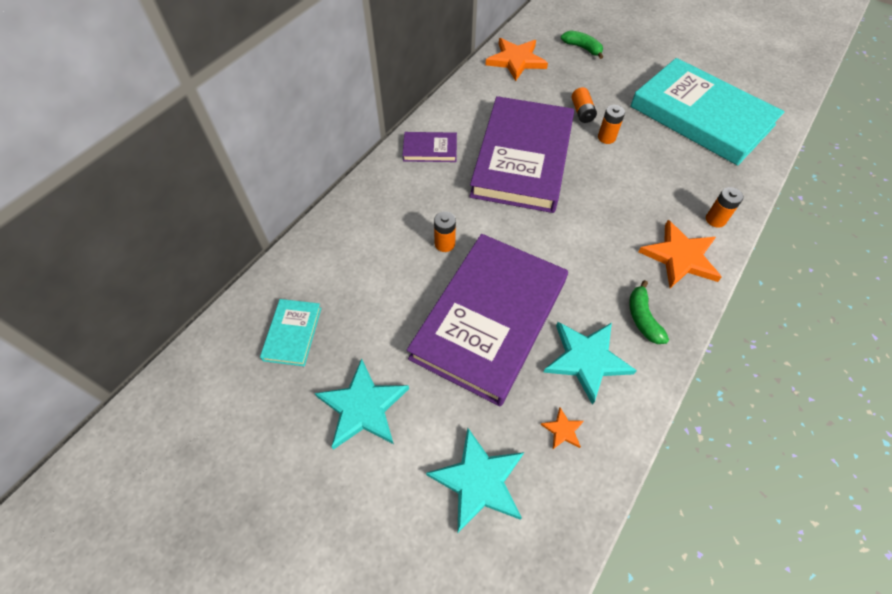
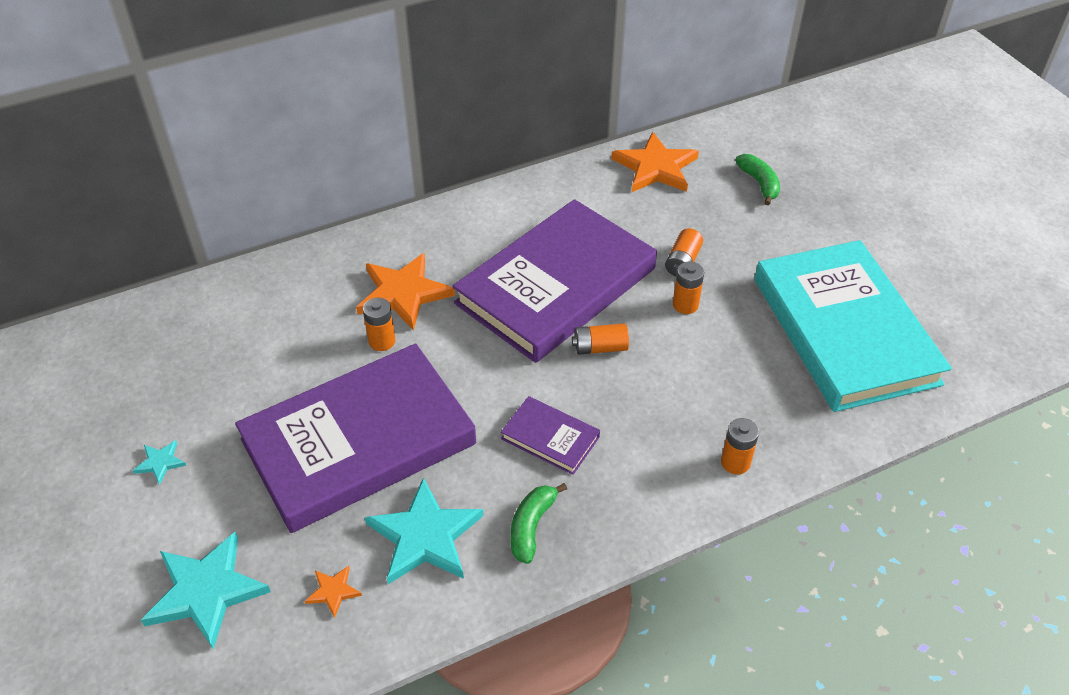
camera: 30 degrees right, 10 degrees down
(292, 334) = (155, 360): turquoise book -> none
(363, 407) = (160, 462): turquoise star -> turquoise star, size x0.45
(430, 149) = (457, 232): purple book -> purple book (550, 438)
(582, 185) = (600, 347): none -> orange battery
(680, 257) = (645, 483): orange star -> orange star (403, 293)

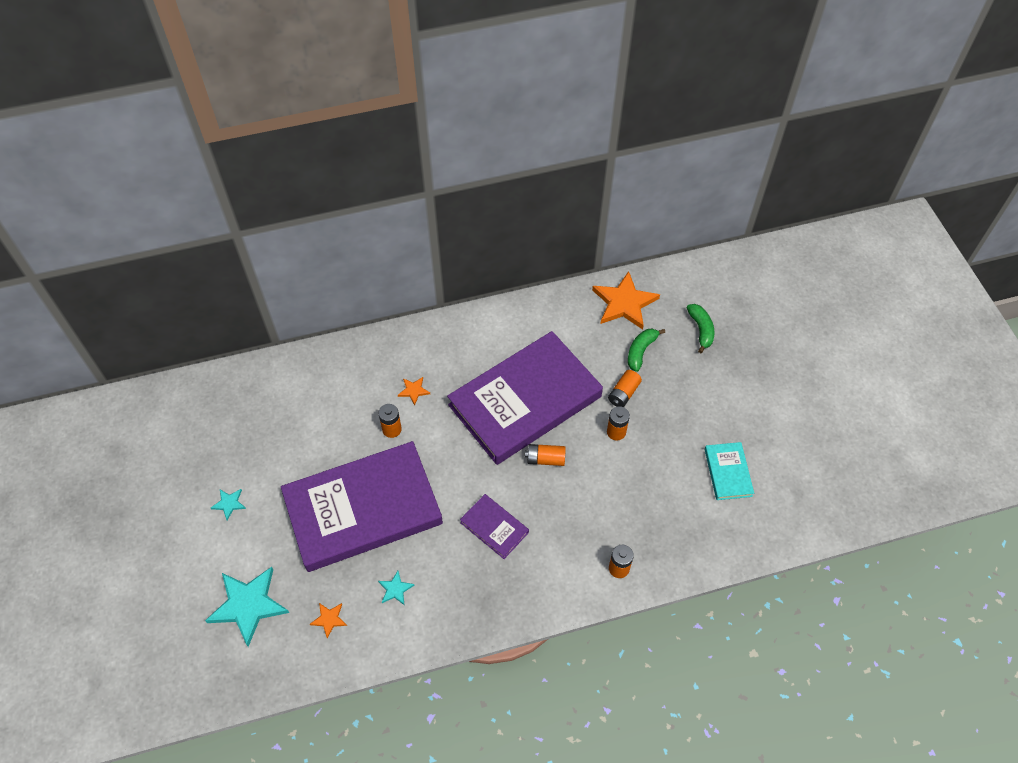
camera: 10 degrees right, 10 degrees up
(403, 293) = (413, 390): orange star -> orange star, size x0.45
(425, 536) = (395, 589): turquoise star -> turquoise star, size x0.45
(531, 526) = (467, 594): green banana -> green banana (640, 351)
(844, 330) = (728, 472): turquoise book -> turquoise book, size x0.42

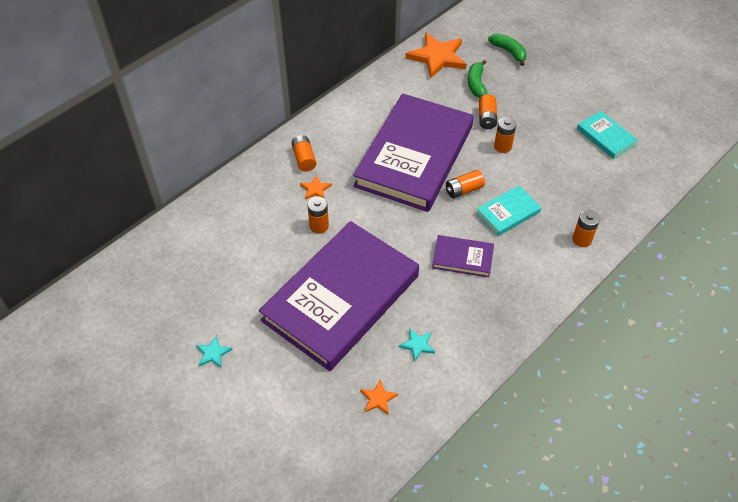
camera: 30 degrees left, 5 degrees down
(248, 605) = (295, 426): turquoise star -> none
(425, 354) = (304, 159): none -> orange battery
(569, 504) = (508, 213): none -> turquoise book

